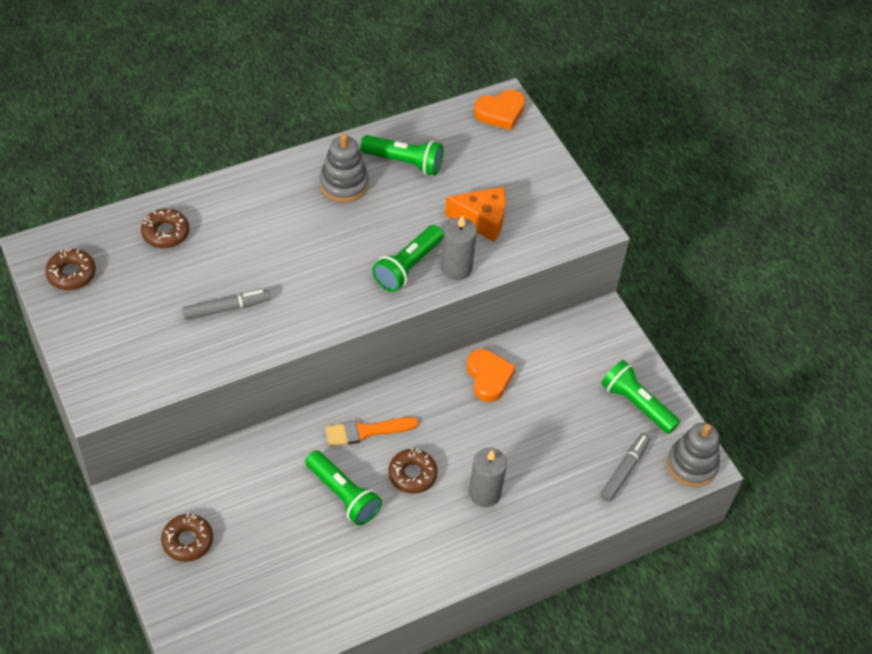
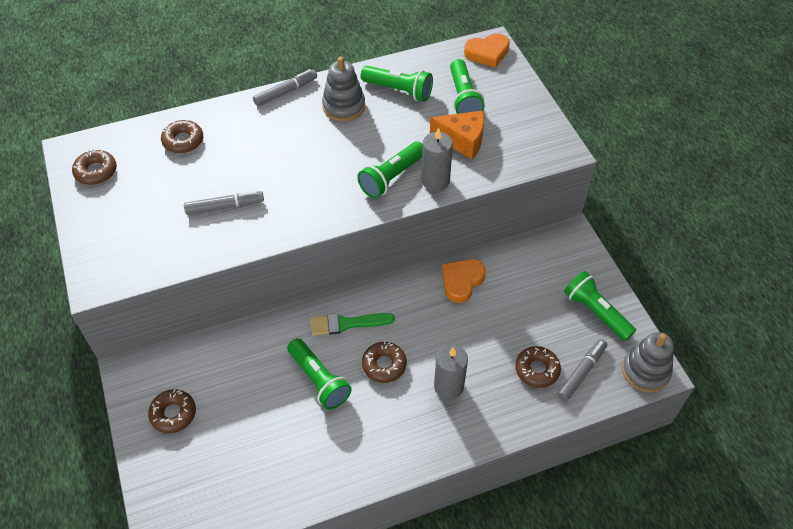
camera: 10 degrees right, 0 degrees up
(275, 168) = (286, 92): none -> grey marker
(366, 431) = (347, 324): orange brush -> green brush
(478, 169) = (463, 98): none -> green flashlight
(488, 377) = (462, 281): orange heart -> orange heart turned 135 degrees counterclockwise
(577, 470) = (537, 370): none -> brown donut

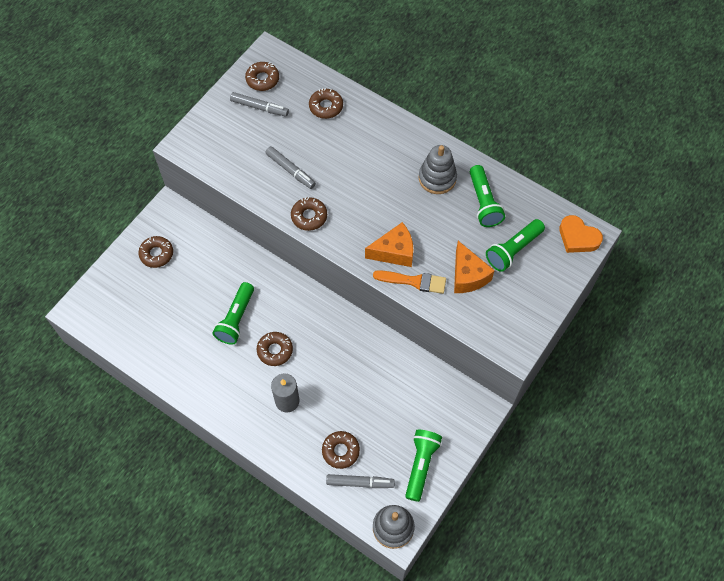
camera: 55 degrees right, 10 degrees up
(286, 92) = (421, 133): grey marker -> grey marker (259, 107)
(292, 220) = (309, 216): none -> brown donut
(347, 324) = (290, 307): green brush -> none
(391, 177) = (394, 252): green flashlight -> orange cheese
(435, 180) = (414, 281): grey candle -> orange brush
(462, 281) = (379, 357): orange heart -> none

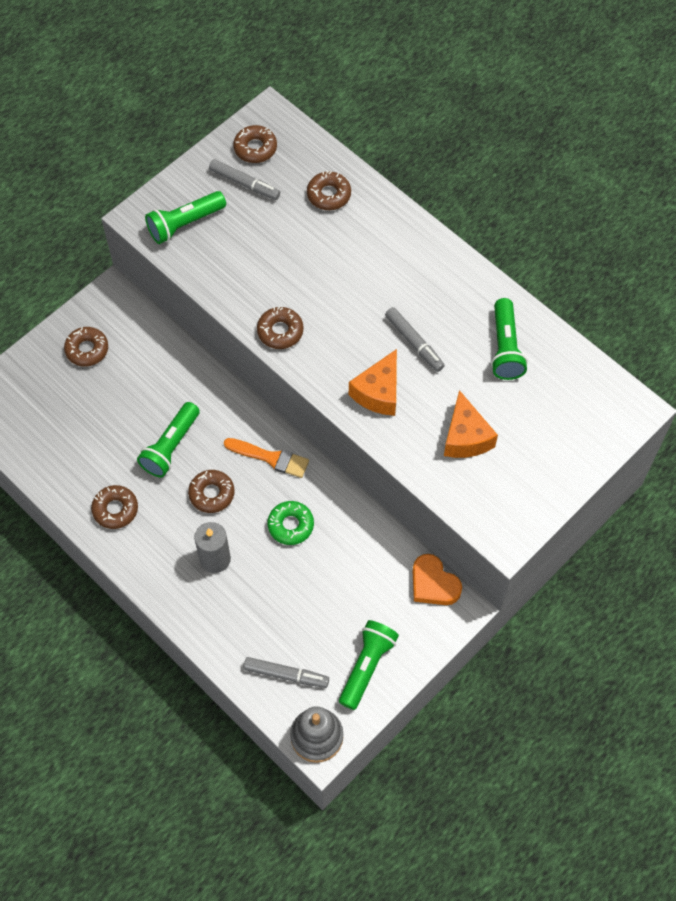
camera: 10 degrees right, 0 degrees up
(290, 170) = (268, 269): grey marker -> grey marker (414, 343)
(340, 451) = (270, 632): brown donut -> brown donut (115, 509)
(341, 365) = (290, 525): none -> green donut
(394, 252) = (378, 392): orange cheese -> orange cheese turned 120 degrees clockwise
(414, 281) = (396, 433): orange brush -> orange brush (270, 458)
(437, 178) = (452, 307): grey stacking toy -> none
(513, 250) = (530, 414): green flashlight -> green flashlight (184, 224)
(578, 237) = (617, 411): orange heart -> orange heart (433, 584)

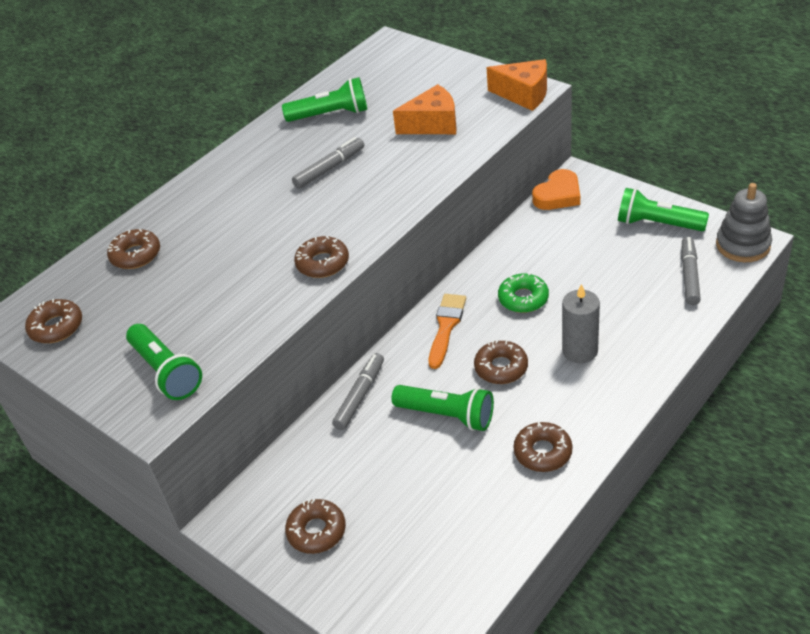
camera: 90 degrees left, 20 degrees down
(244, 183) = (110, 327): grey marker -> grey marker (360, 396)
(378, 392) = (391, 183): orange cheese -> orange cheese (524, 94)

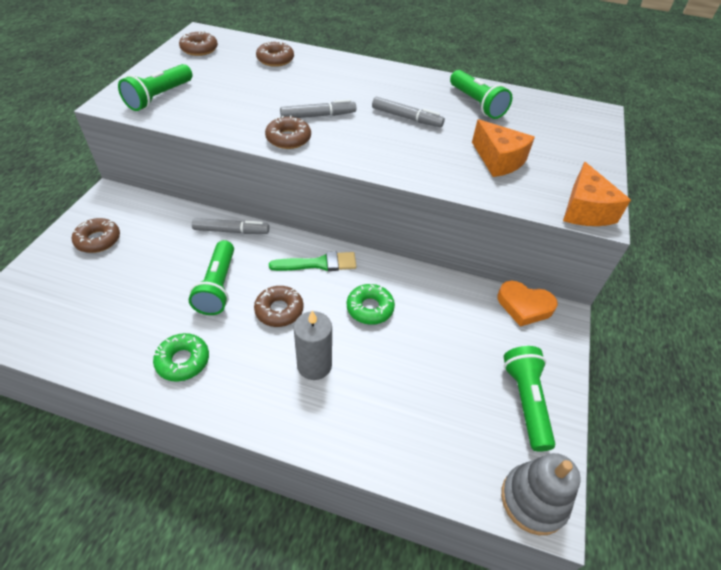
camera: 60 degrees right, 5 degrees up
(446, 327) = (318, 264): orange brush -> green brush
(543, 452) = (183, 361): brown donut -> green donut
(689, 275) = (456, 447): grey marker -> grey marker (318, 116)

